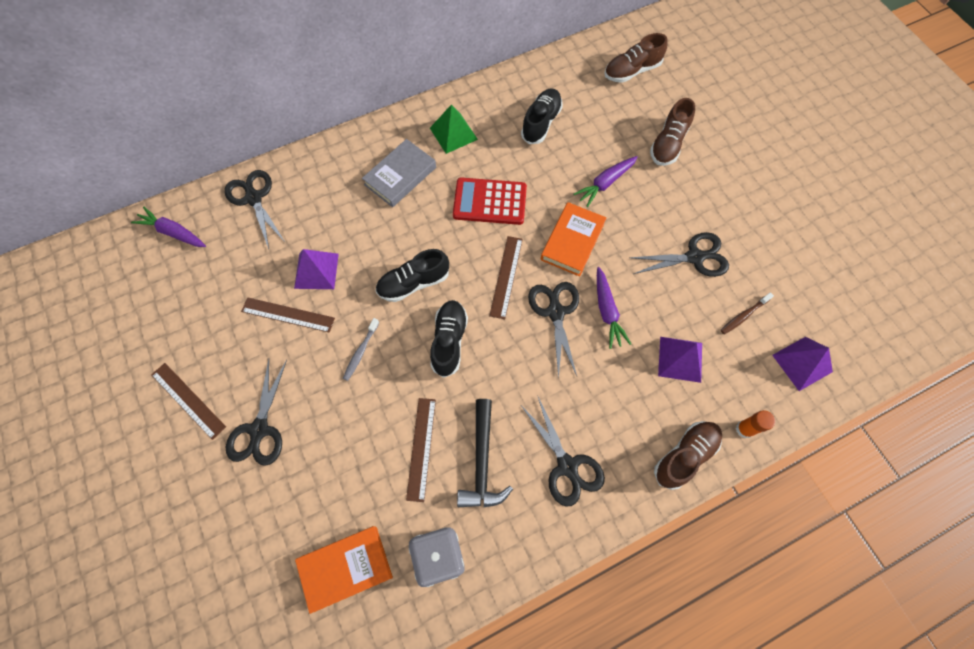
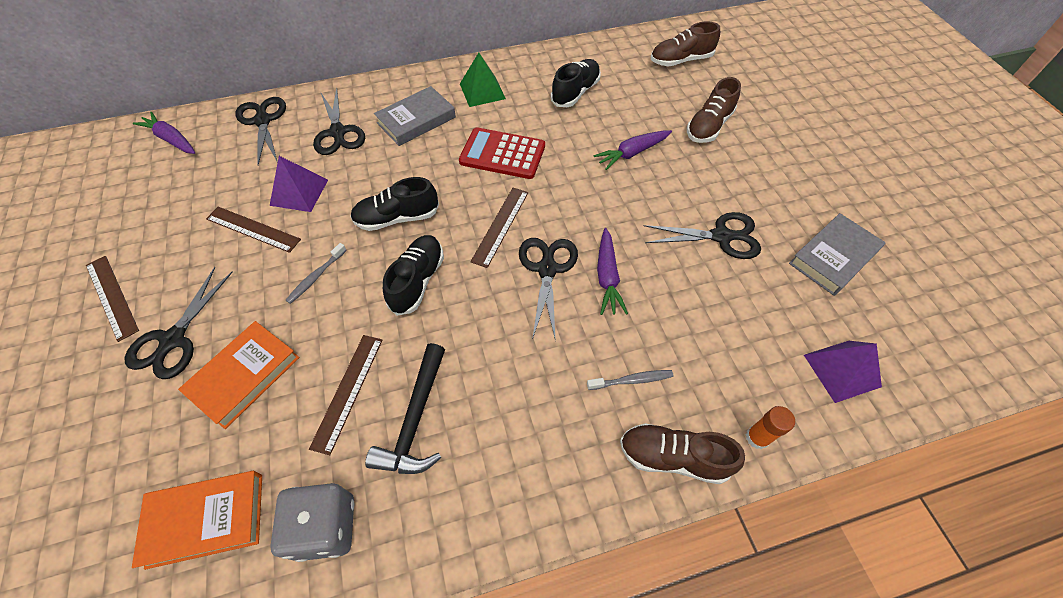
camera: 10 degrees right, 10 degrees down
(567, 466) = (519, 443): black scissors -> black scissors (338, 132)
(572, 241) = (583, 202): orange book -> orange book (244, 376)
(643, 399) = (631, 380): none -> grey toothbrush
(680, 359) = (686, 342): purple pyramid -> none
(685, 456) = (673, 457): brown shoe -> brown shoe turned 135 degrees counterclockwise
(744, 315) = (773, 305): brown toothbrush -> none
(787, 263) = (833, 257): none -> grey book

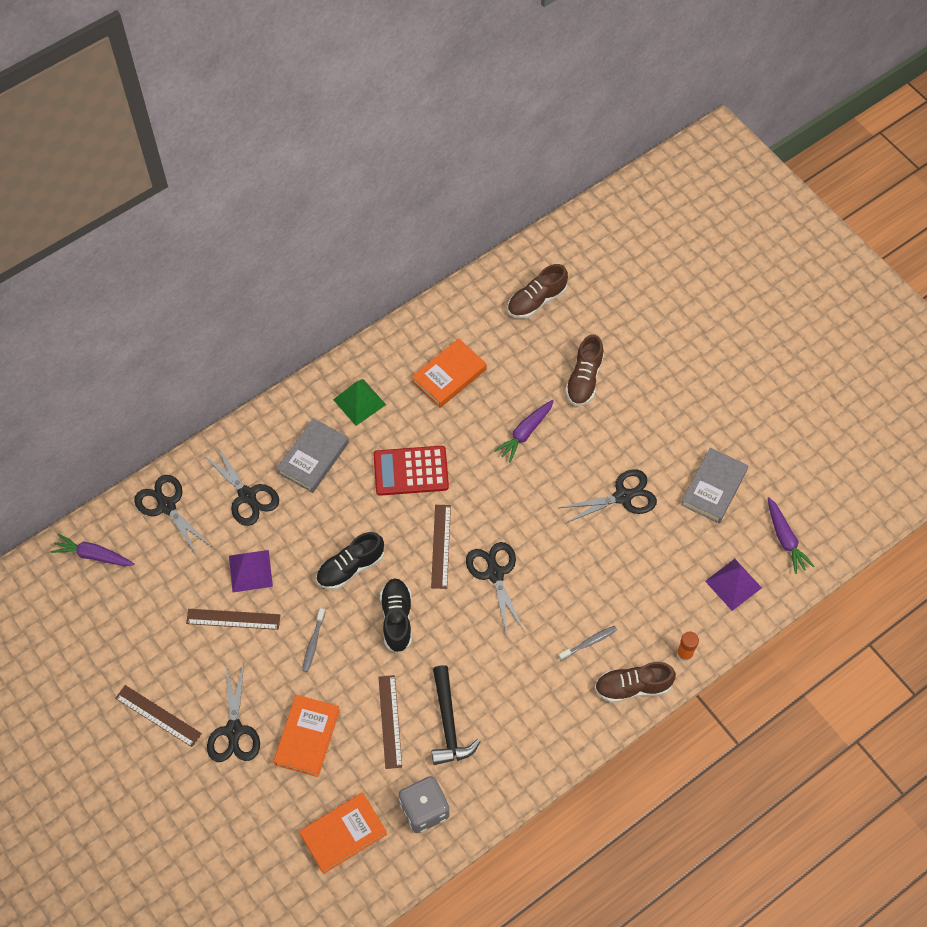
camera: 20 degrees left, 5 degrees up
(575, 92) = (449, 376): black shoe -> orange book
(607, 277) = (544, 564): purple carrot -> purple carrot (785, 539)

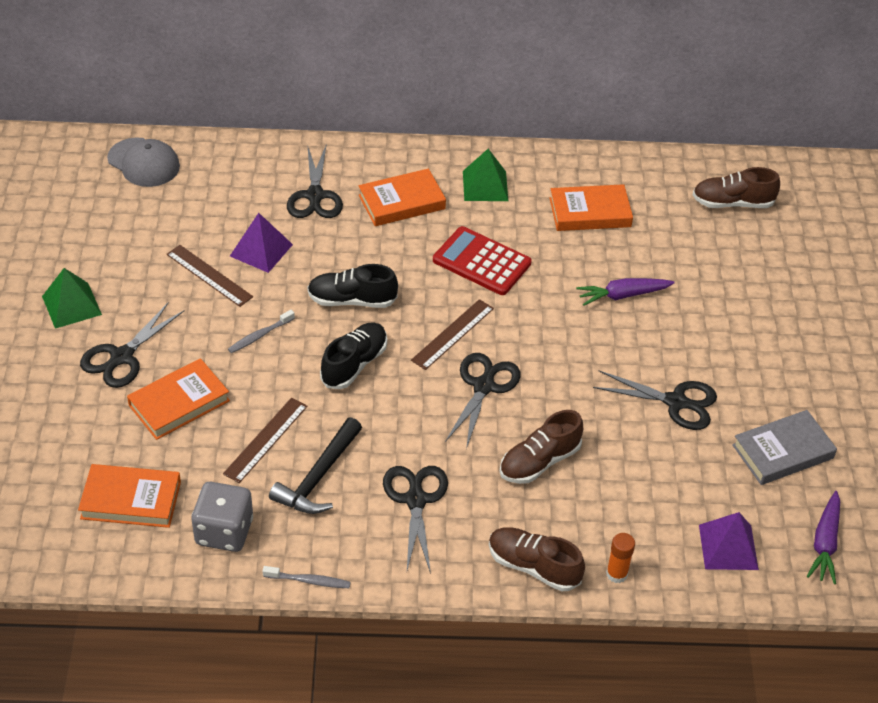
camera: 35 degrees right, 15 degrees down
(93, 555) = (144, 163): purple carrot -> grey cap
(158, 716) = (71, 305): brown ruler -> green pyramid
(167, 506) = (239, 164): black scissors -> black scissors (415, 500)
(313, 458) = (402, 202): grey book -> orange book
(584, 379) = (724, 287): brown shoe -> brown shoe (539, 461)
(589, 643) = (523, 500): grey toothbrush -> grey toothbrush (308, 581)

